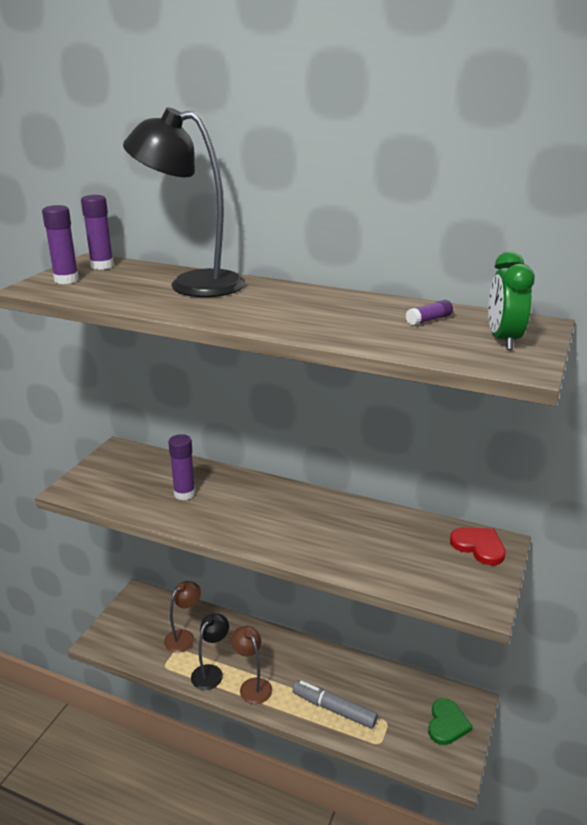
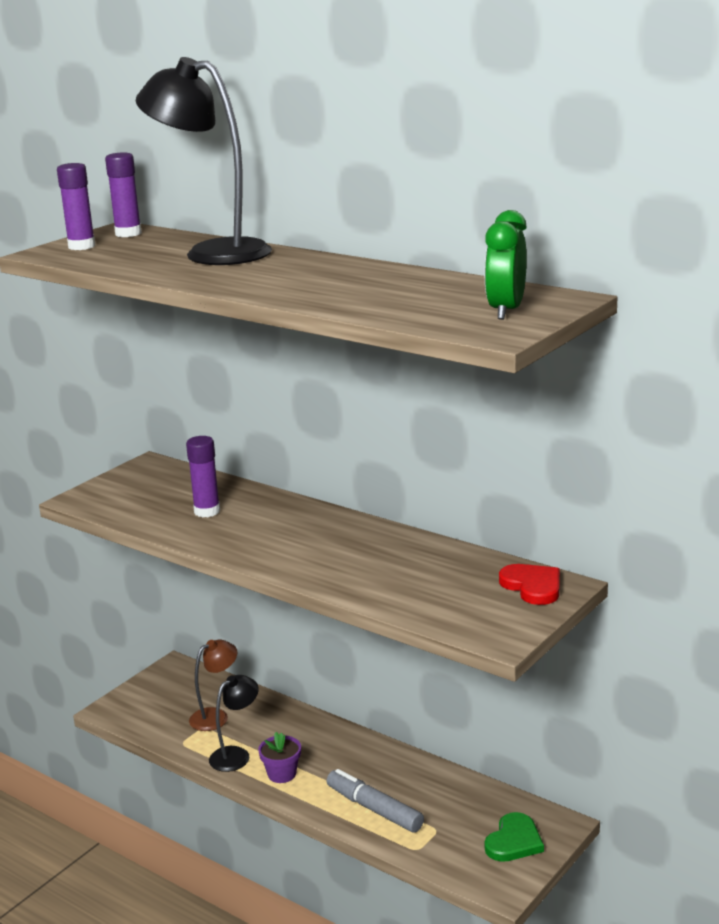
camera: 15 degrees right, 5 degrees down
(252, 685) = (282, 774): brown lamp -> purple flower pot
(429, 320) = (443, 291): purple glue stick -> none

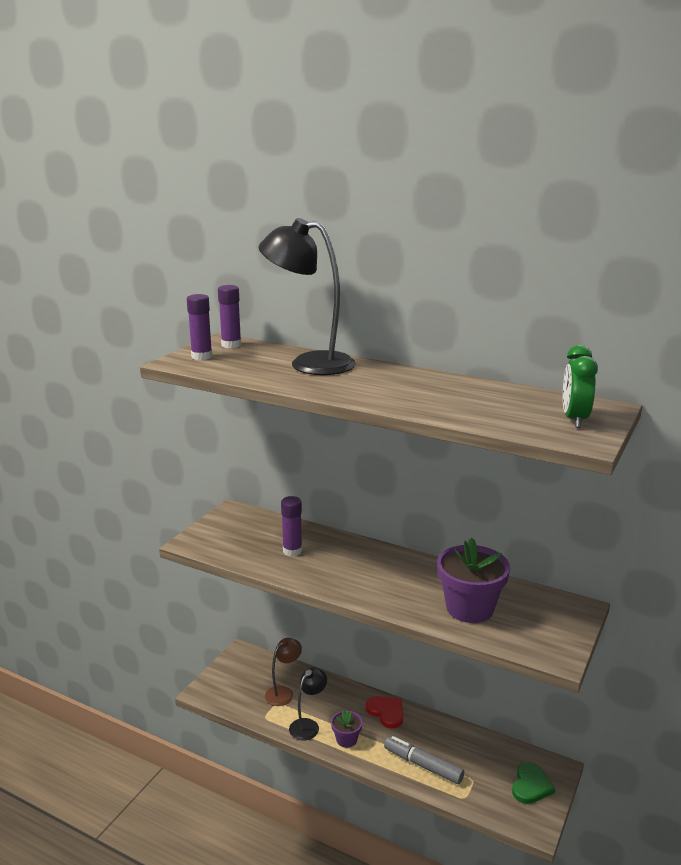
camera: 10 degrees left, 0 degrees up
(410, 581) = (469, 608): none -> purple flower pot
(532, 586) = (559, 609): red heart -> red heart (386, 712)

